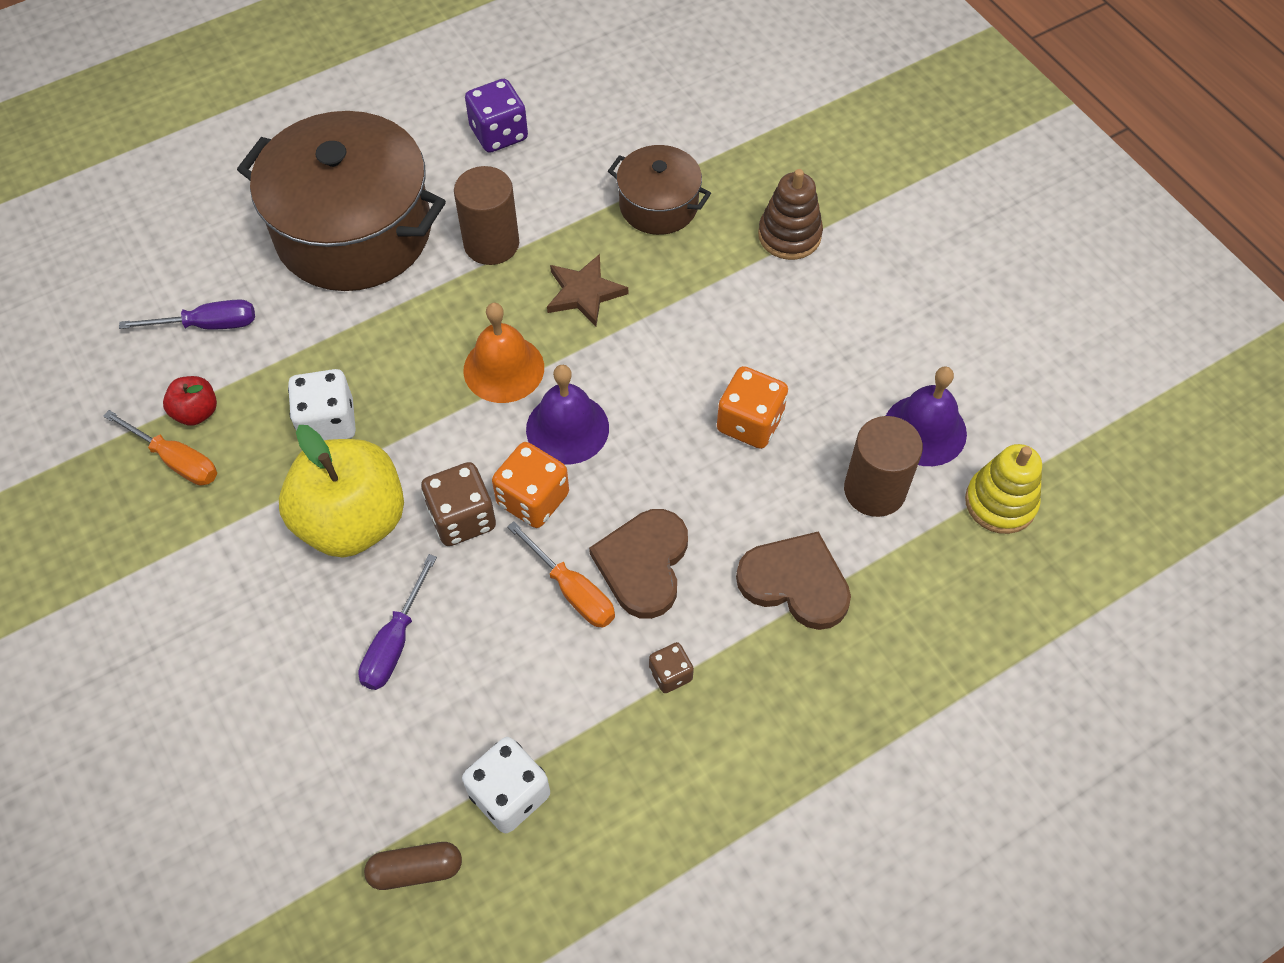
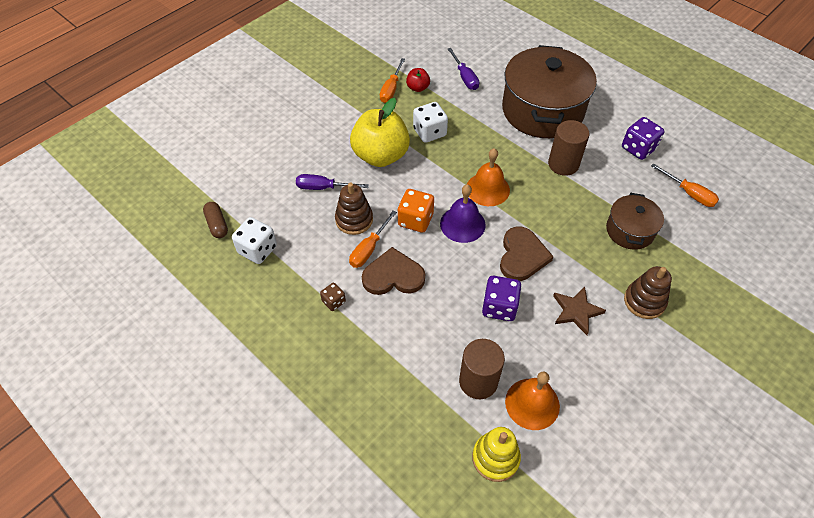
camera: 75 degrees right, 5 degrees down
(462, 518) = (395, 195): brown dice -> none
(496, 602) = (354, 220): none -> brown stacking toy
(584, 293) = (551, 211): brown star -> brown star (576, 311)
(613, 108) = (689, 193): none -> orange screwdriver
(750, 423) = (499, 307): orange dice -> purple dice
(795, 582) = (403, 350): brown heart -> brown heart (522, 256)
(924, 430) = (532, 403): purple bell -> orange bell

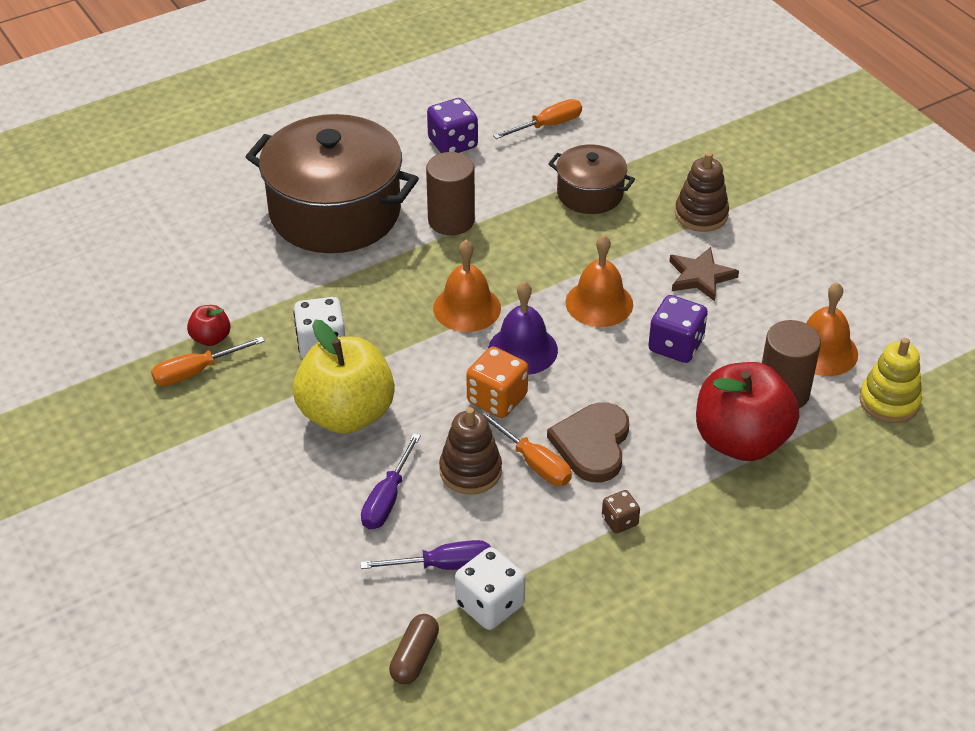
camera: 75 degrees left, 10 degrees down
(217, 224) = (414, 657): brown capsule -> brown capsule turned 60 degrees counterclockwise
(391, 89) = (196, 372): orange screwdriver -> orange screwdriver turned 120 degrees clockwise
(422, 360) = (740, 441): none -> red apple
(465, 77) = (216, 277): purple screwdriver -> purple screwdriver (443, 565)
(522, 256) = (599, 303): brown heart -> orange bell

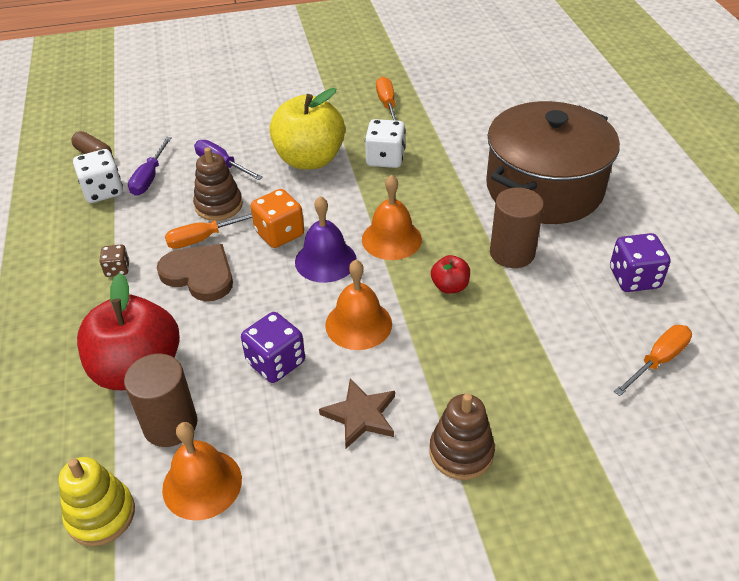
camera: 110 degrees right, 0 degrees up
(211, 338) = (417, 113): red apple -> red apple (450, 286)
(548, 125) = (658, 360): orange screwdriver -> orange screwdriver turned 120 degrees counterclockwise
(590, 194) = (525, 363): brown pot -> none

